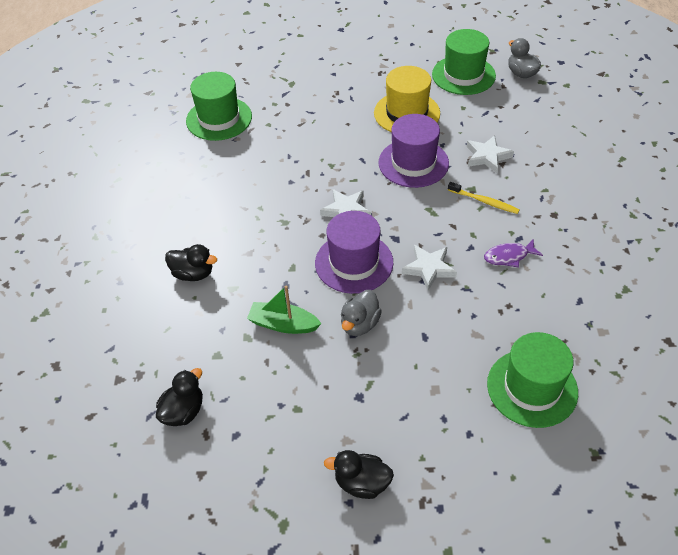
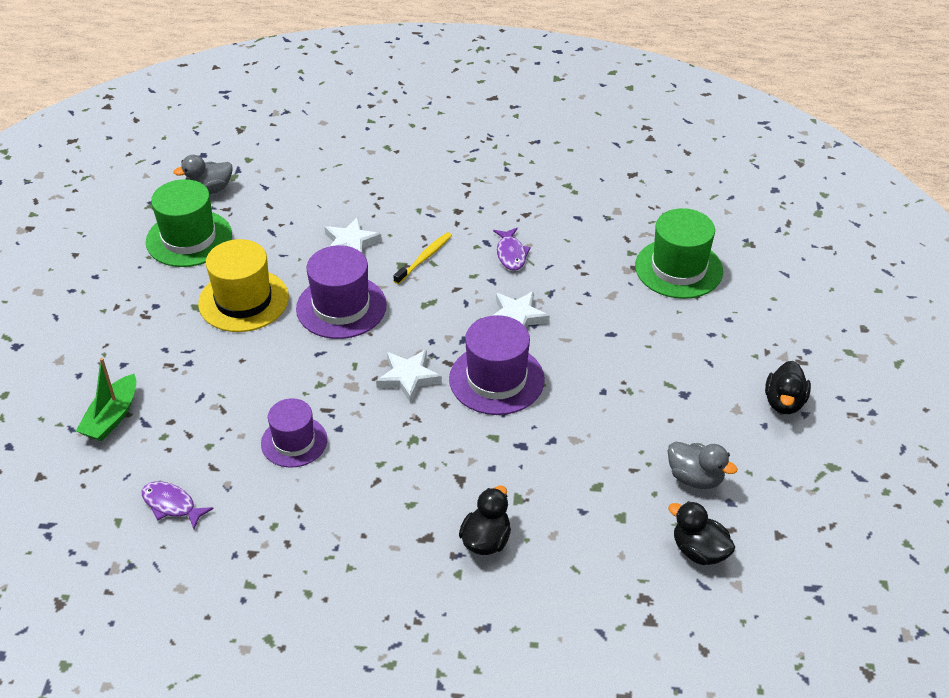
camera: 85 degrees left, 5 degrees down
(219, 119) = (171, 505): green hat -> purple fish
(276, 162) = (294, 441): none -> purple hat
(283, 324) = (581, 451): green boat -> green boat (112, 417)
(360, 324) = (588, 383): grey duck -> grey duck (695, 478)

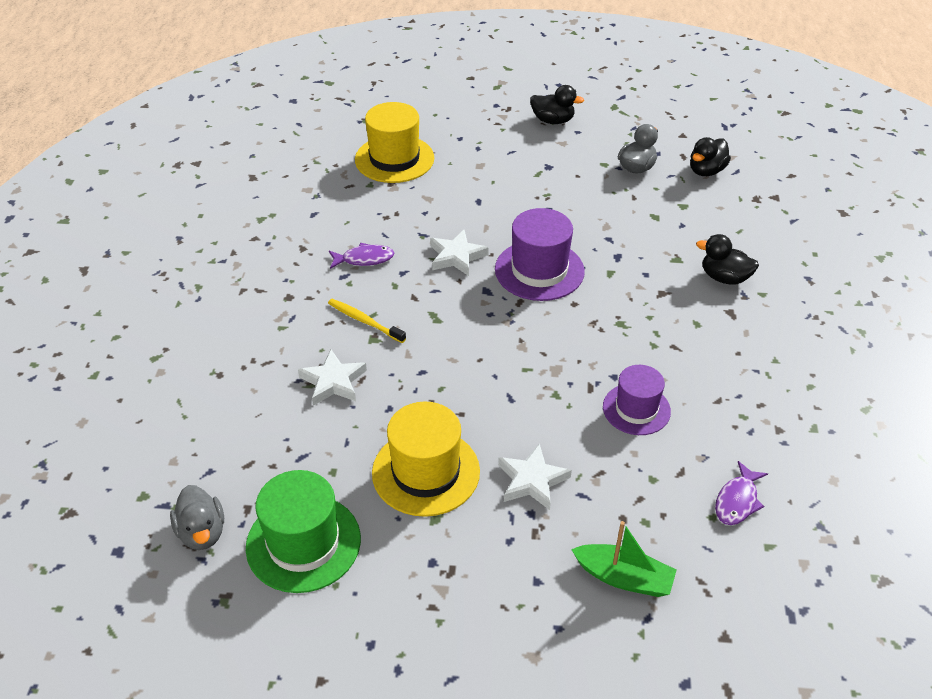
camera: 90 degrees left, 0 degrees up
(341, 307) = (439, 384): purple hat -> none
(408, 378) = (541, 329): white star -> white star (532, 480)
(678, 268) = (394, 159): green hat -> yellow hat

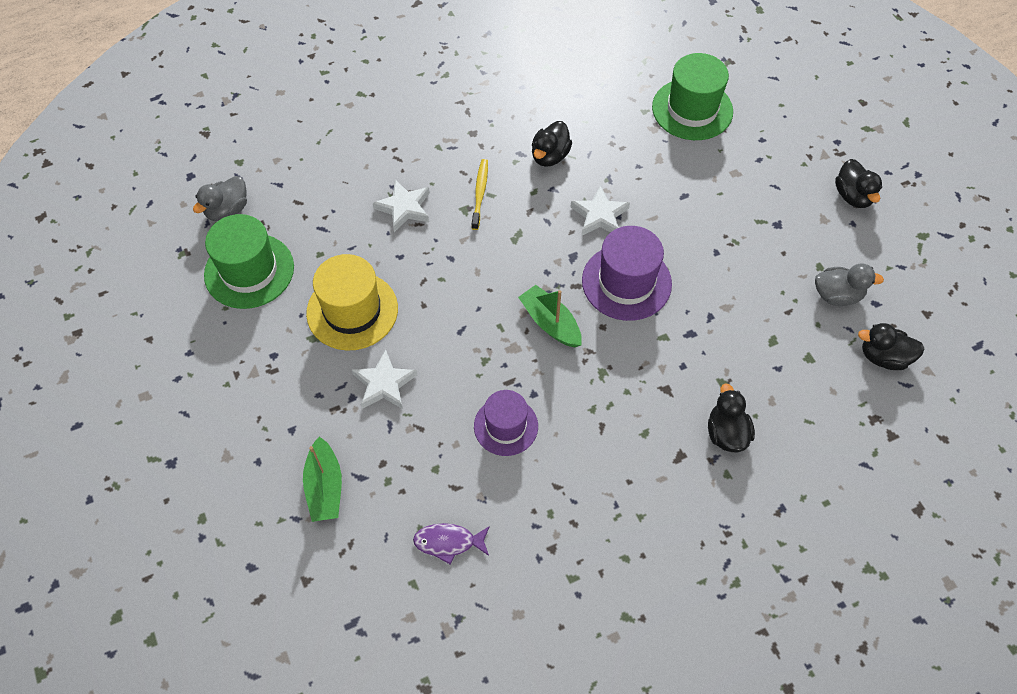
camera: 60 degrees right, 15 degrees up
(364, 259) = (550, 156): purple fish -> black duck
(394, 159) = (692, 109): yellow hat -> green hat
(546, 334) = (550, 323): none -> green boat

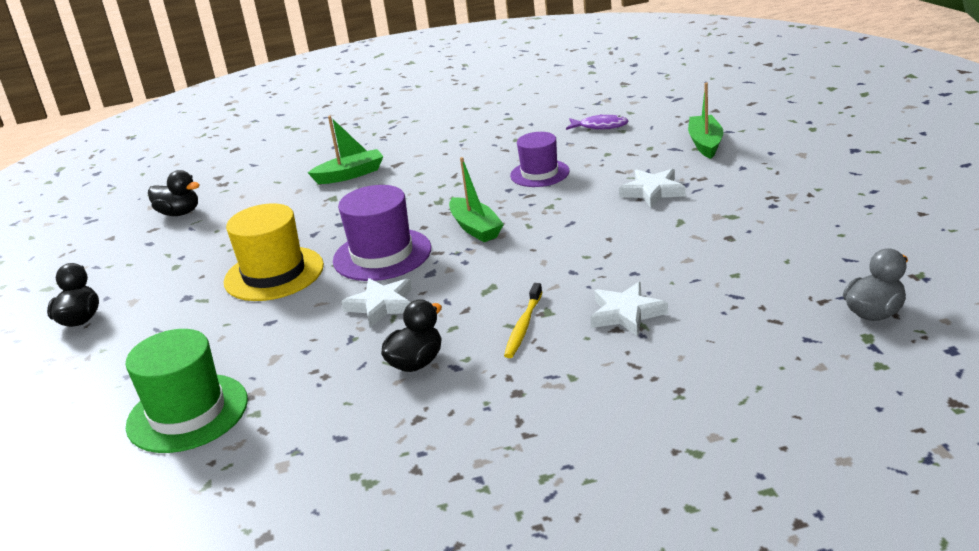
camera: 165 degrees left, 30 degrees down
(249, 271) = (822, 261): green hat -> none
(352, 311) = (689, 234): yellow hat -> yellow hat (274, 274)
(726, 433) = (350, 175): black duck -> green boat
(837, 295) = (179, 247): grey duck -> none

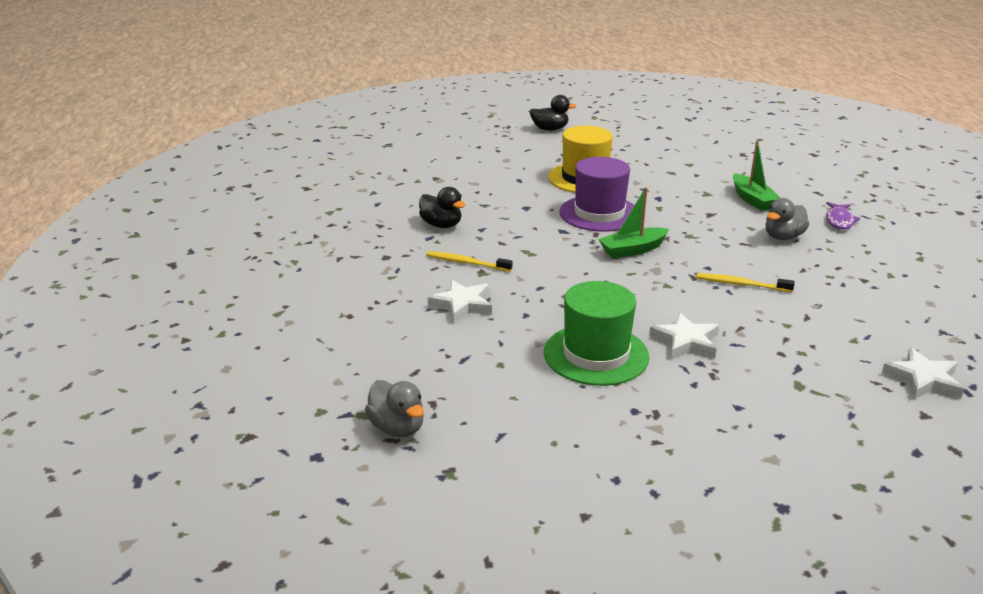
camera: 90 degrees right, 0 degrees up
(179, 213) = (692, 143): black duck -> none
(187, 413) = (429, 164): green hat -> green hat (596, 354)
(381, 305) = (522, 214): white star -> white star (923, 380)
(439, 159) = (783, 237): none -> grey duck
(539, 173) = (741, 284): purple hat -> yellow toothbrush
(600, 126) = (866, 327): purple fish -> purple fish (839, 221)
(705, 143) = (811, 391): green boat -> none

